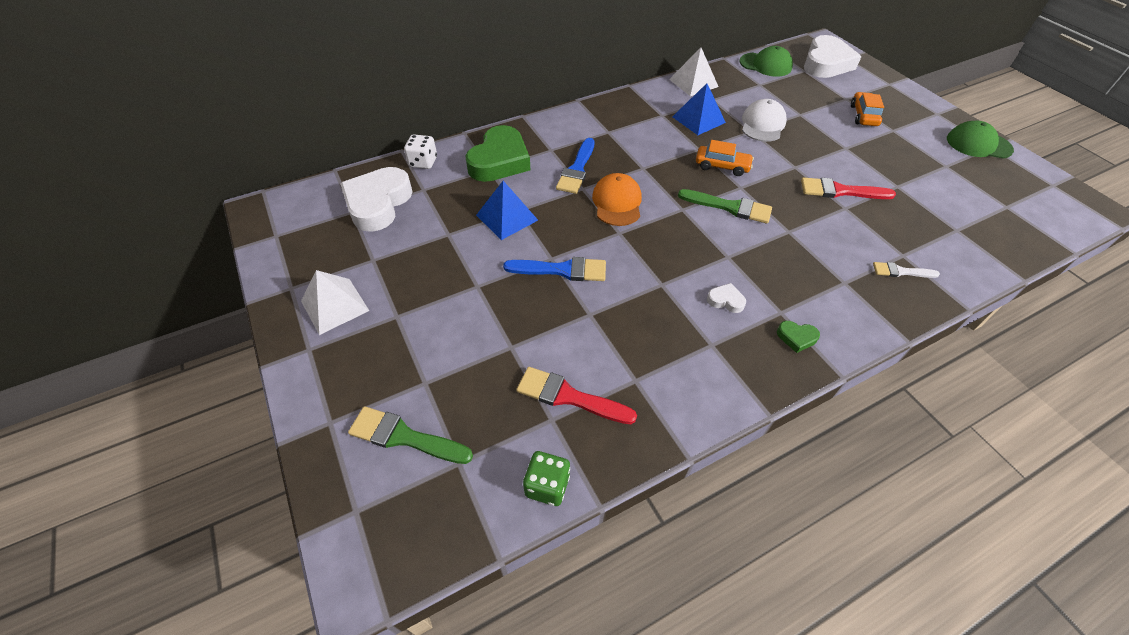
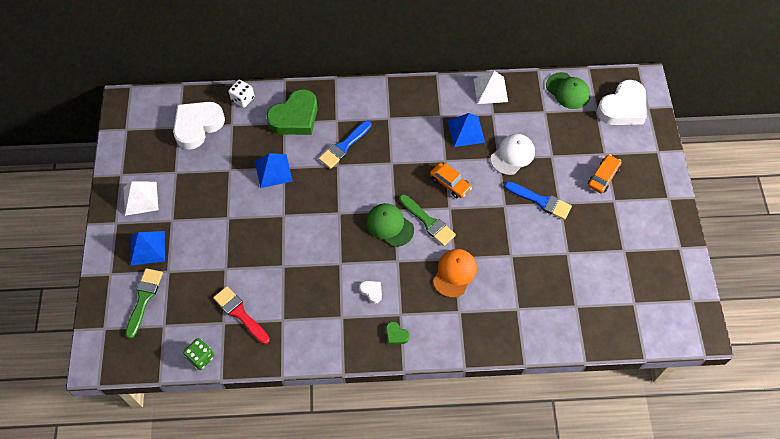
camera: 25 degrees right, 10 degrees up
(376, 364) = (147, 248): none -> blue pyramid
(405, 437) = (144, 299): green brush -> green brush turned 60 degrees clockwise
(561, 270) = (284, 227): blue brush -> blue brush (540, 201)
(617, 203) = (353, 187): orange cap -> orange cap (454, 273)
(840, 191) = (520, 240): red brush -> none
(901, 271) = (504, 320): white brush -> none
(978, 144) = (671, 241): green cap -> green cap (389, 225)

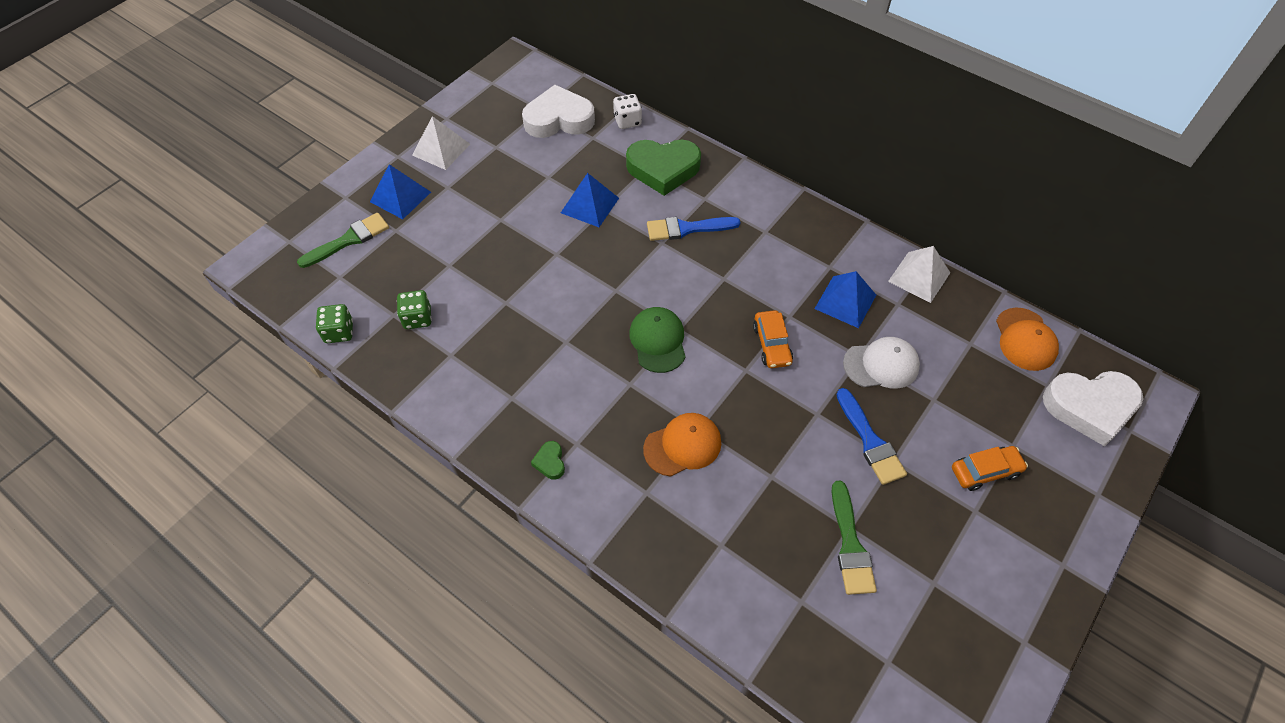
camera: 40 degrees right, 5 degrees down
(240, 314) = (417, 318): red brush -> green dice
(372, 292) = (570, 396): white heart -> none
(428, 222) = (706, 367): green brush -> green brush (850, 544)
(568, 91) = (1025, 339): green cap -> orange cap

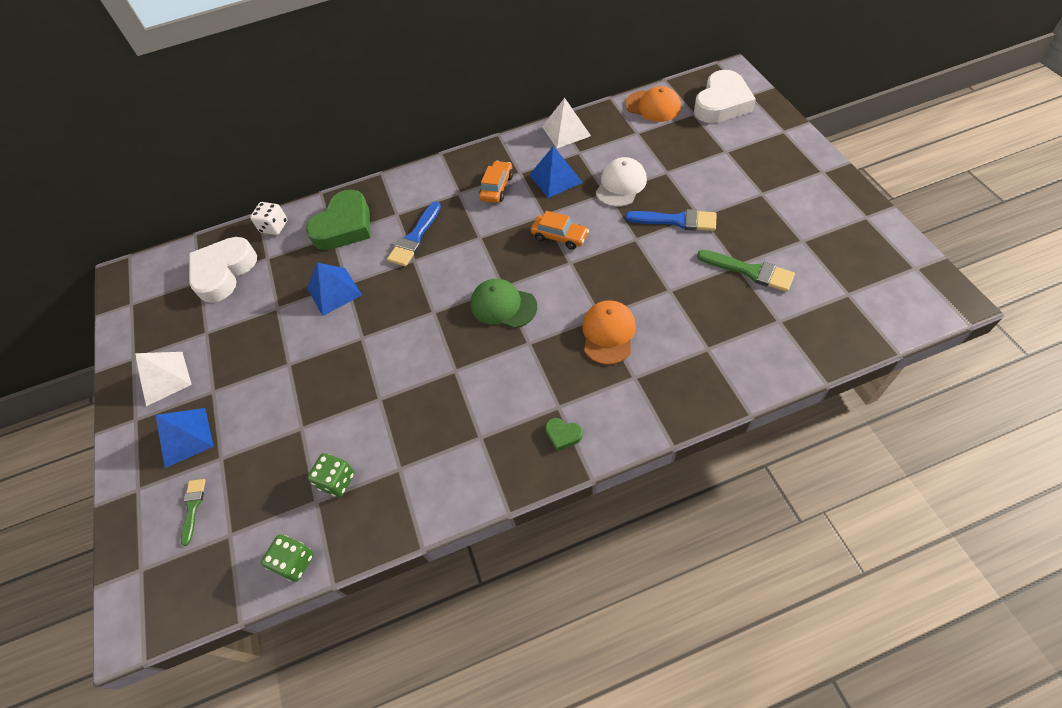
camera: 50 degrees left, 0 degrees up
(348, 240) = (193, 507): green brush -> green brush, size x0.61
(985, 471) = (736, 174): orange car -> orange car (497, 187)

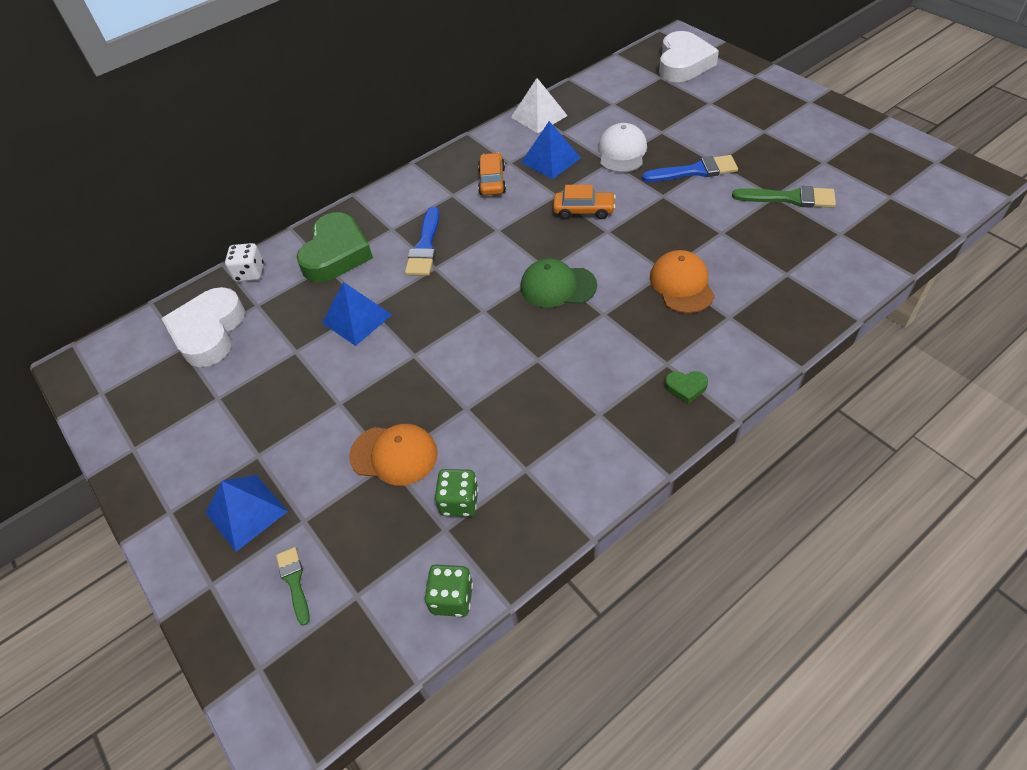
camera: 20 degrees left, 5 degrees down
(164, 378) = (186, 458): white pyramid -> none
(653, 106) = (616, 78): orange cap -> orange cap (394, 455)

